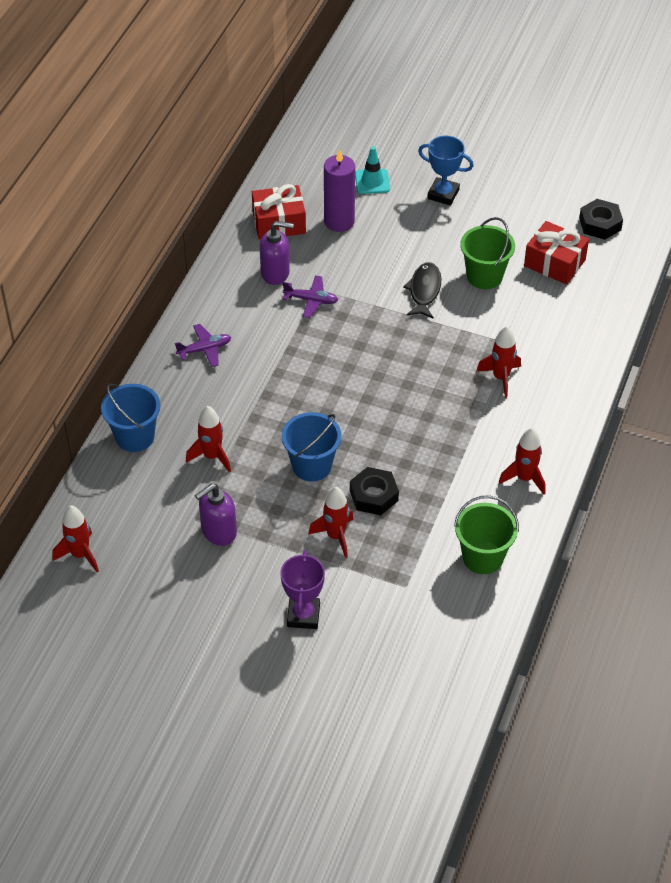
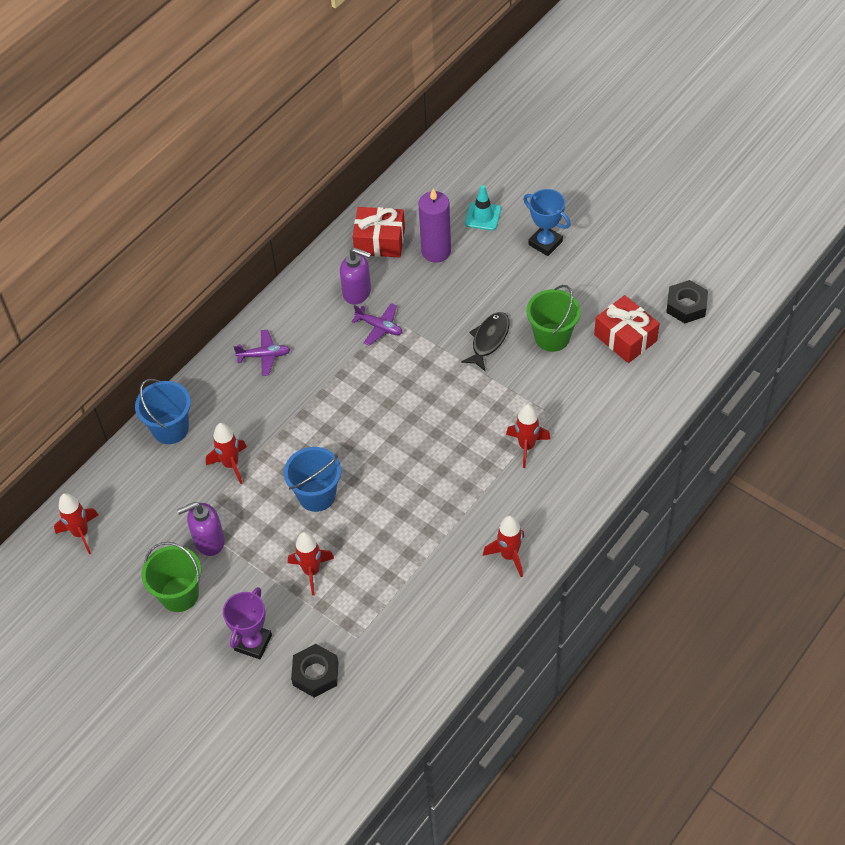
camera: 20 degrees right, 5 degrees up
(374, 495) = (361, 539): black nut -> black nut (315, 674)
(483, 557) = (438, 626): green bucket -> green bucket (179, 594)

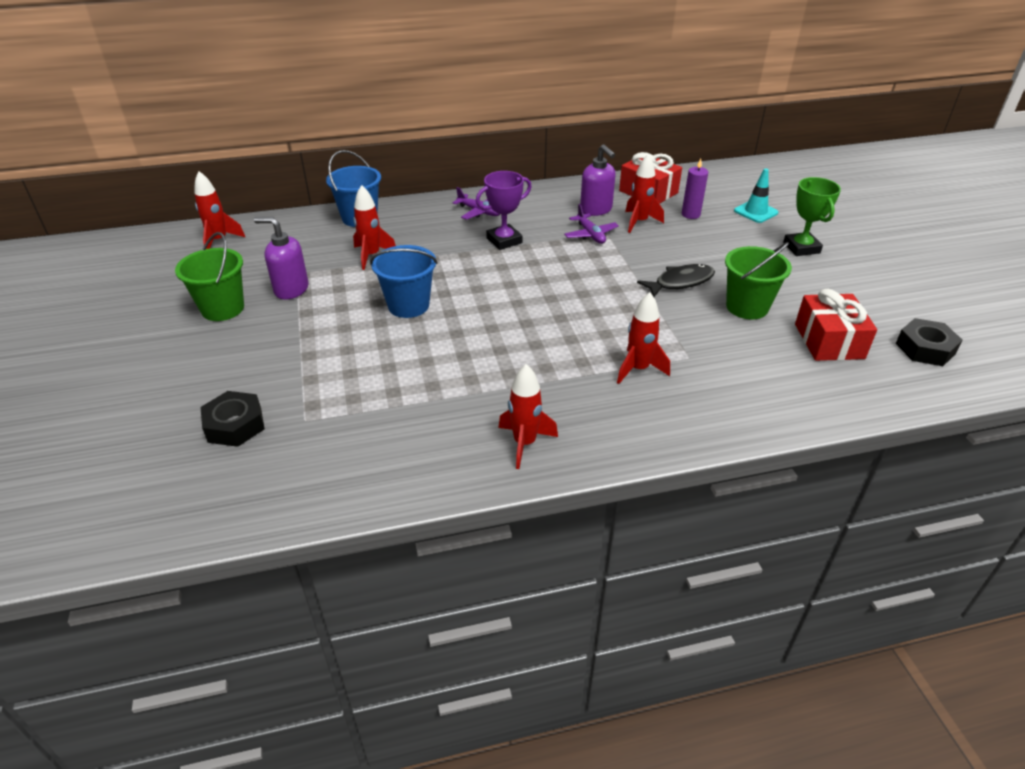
camera: 35 degrees right, 15 degrees down
(253, 643) = (223, 371): purple trophy -> purple trophy (504, 240)
(311, 571) = (336, 351): red rocket -> red rocket (639, 222)
(436, 251) = (690, 214): purple candle -> purple candle, size x0.62
(545, 243) = (801, 248): blue trophy -> green trophy

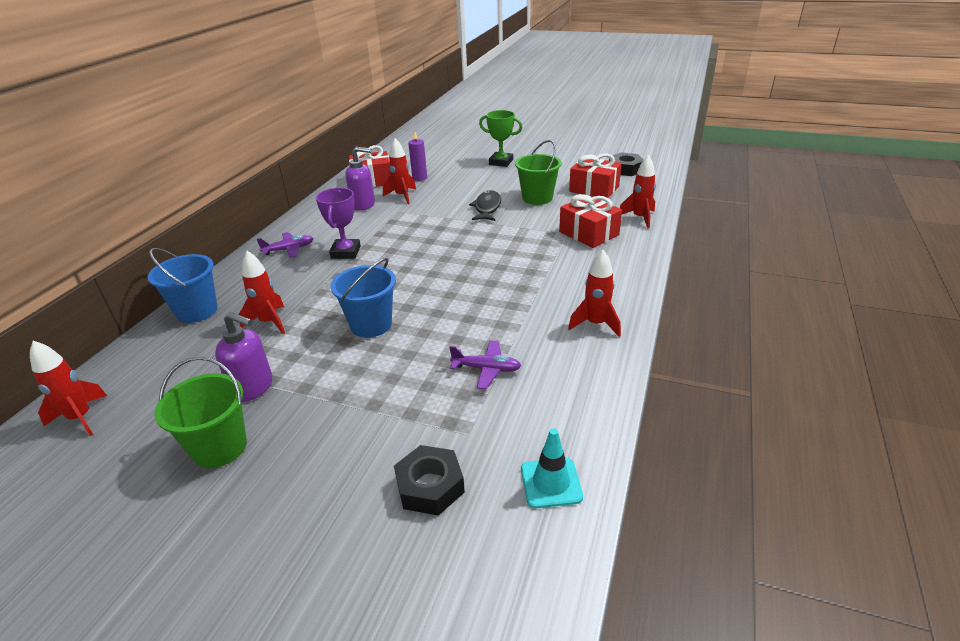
camera: 55 degrees left, 5 degrees down
(291, 289) = (253, 387): purple soap dispenser -> purple soap dispenser turned 120 degrees counterclockwise
(590, 235) = (390, 217): purple plane -> purple plane (486, 369)
(638, 369) = (559, 254): red rocket -> red rocket (639, 218)
(709, 375) = (589, 233): none -> red gift
(755, 212) = (447, 159): turquoise traffic cone -> turquoise traffic cone (551, 483)

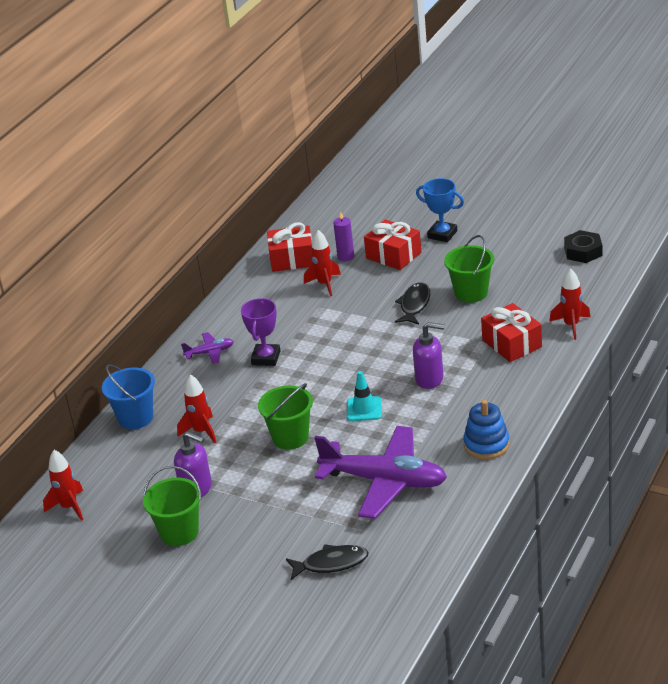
camera: 10 degrees right, 0 degrees up
(363, 205) = (283, 295): purple soap dispenser -> purple soap dispenser (430, 379)
(371, 325) = (290, 437): blue bucket -> green bucket
(430, 486) = (331, 563): black nut -> black fish
(486, 369) = (384, 481): purple plane -> purple plane, size x2.27
(501, 162) = (442, 234): green trophy -> blue trophy
(551, 483) = (416, 565): turquoise traffic cone -> turquoise traffic cone (364, 409)
(594, 189) = (537, 281): red gift -> red gift (393, 255)
(595, 324) = (486, 444): red rocket -> blue stacking toy

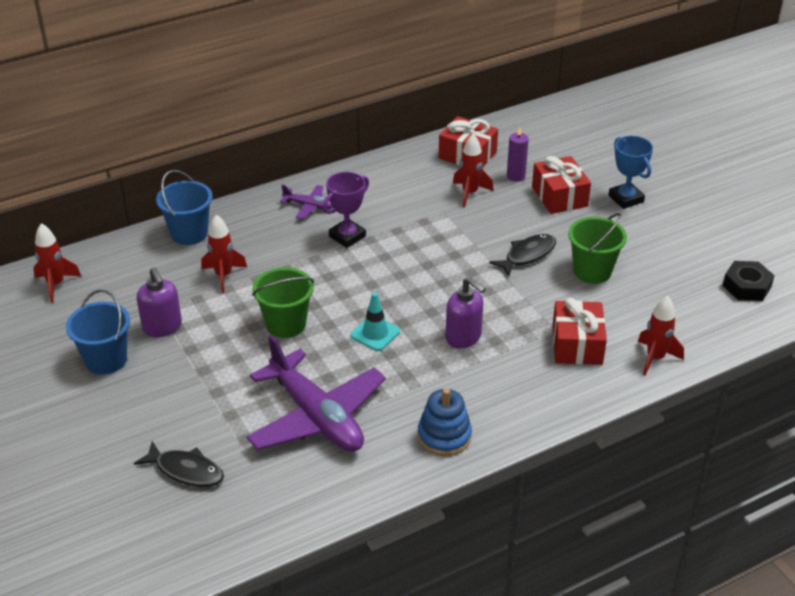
camera: 30 degrees right, 5 degrees up
(179, 532) = (106, 360): green bucket -> blue bucket

